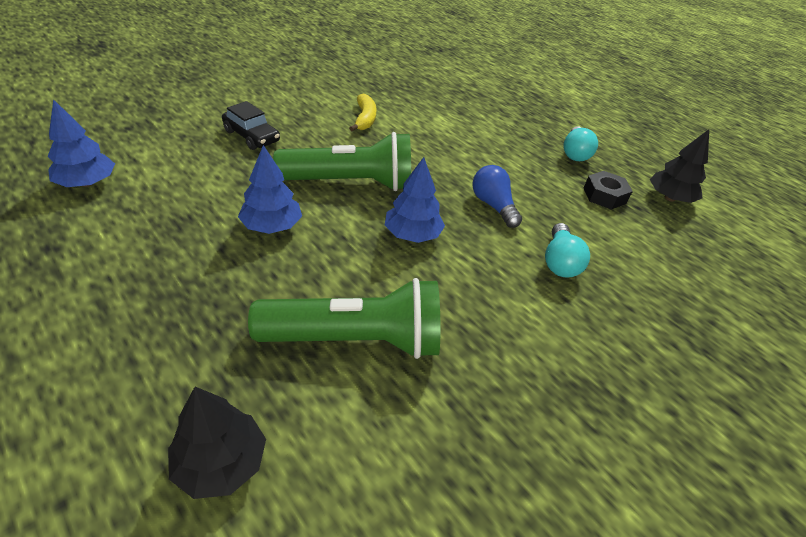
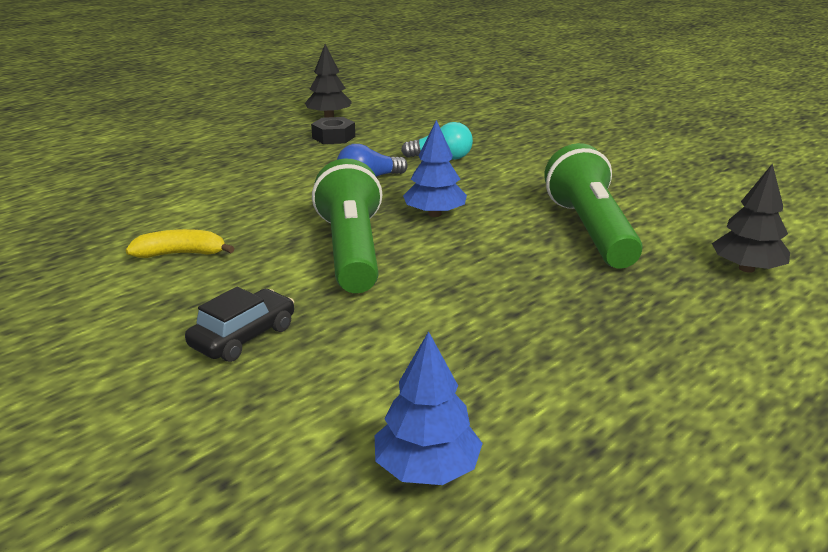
camera: 90 degrees left, 15 degrees down
(271, 226) = (458, 288): blue tree -> none
(575, 153) = (257, 143): turquoise light bulb -> none

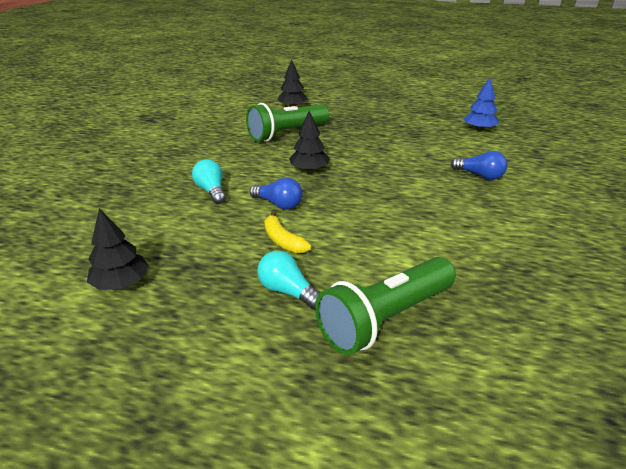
camera: 120 degrees left, 5 degrees up
(181, 254) = (453, 224): yellow banana -> yellow banana (283, 240)
(229, 156) = (287, 291): none -> turquoise light bulb
(243, 336) = (480, 175): black car -> blue light bulb
(333, 137) = (192, 253): black nut -> none
(351, 250) = (379, 178): green flashlight -> green flashlight (385, 319)
(434, 214) = (309, 170): blue tree -> black tree

